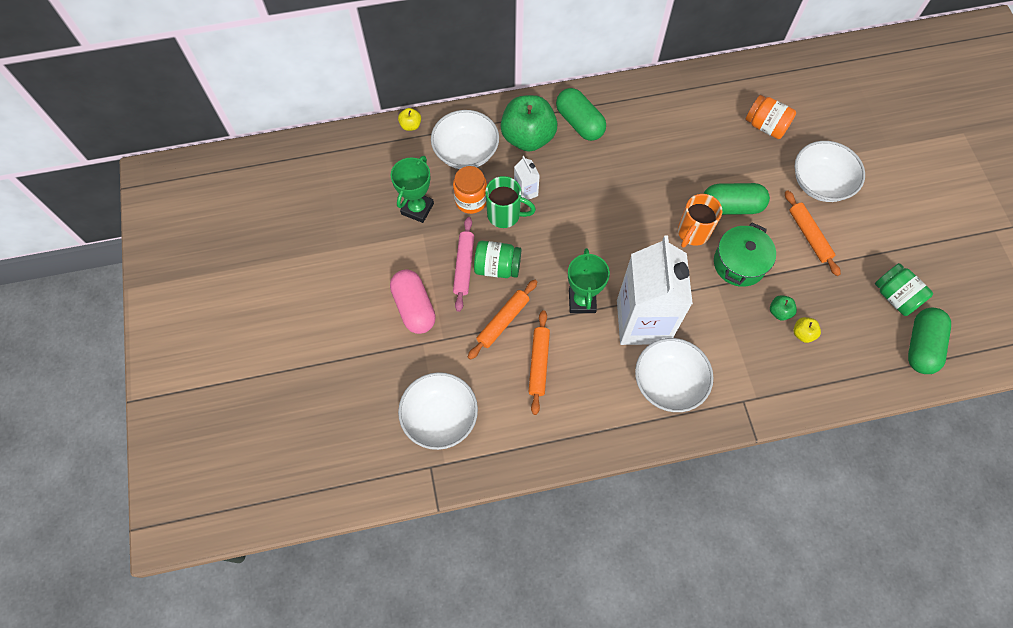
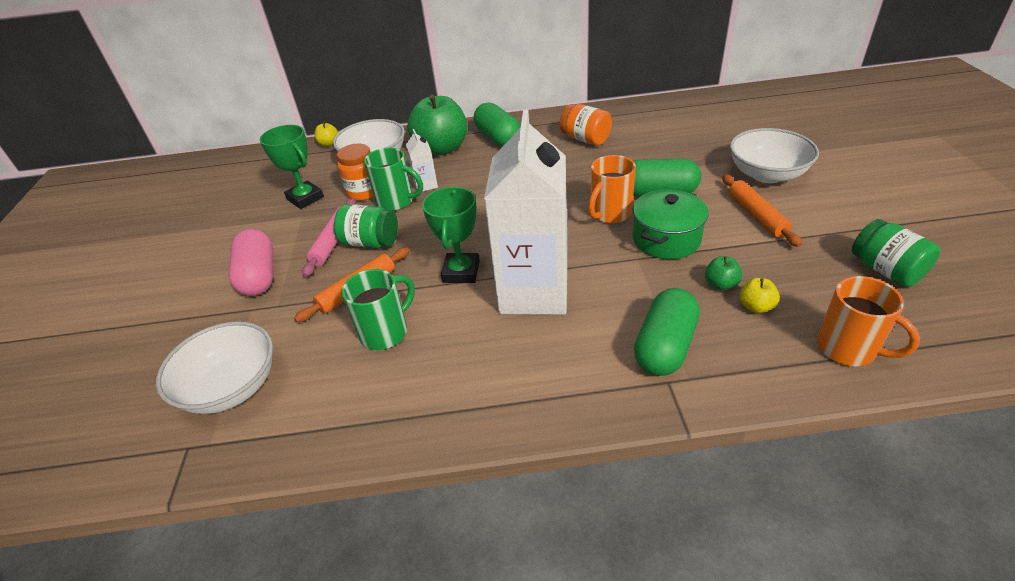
camera: 10 degrees right, 25 degrees down
(417, 209) = (305, 198): green trophy -> green trophy turned 75 degrees counterclockwise
(538, 364) = (386, 332): orange rolling pin -> green mug
(668, 382) = (558, 356): white bowl -> none
(765, 126) = (699, 136): orange jar -> orange jar (585, 139)
(859, 370) = (848, 349): none -> orange mug
(921, 346) = (940, 323): green capsule -> green capsule (665, 347)

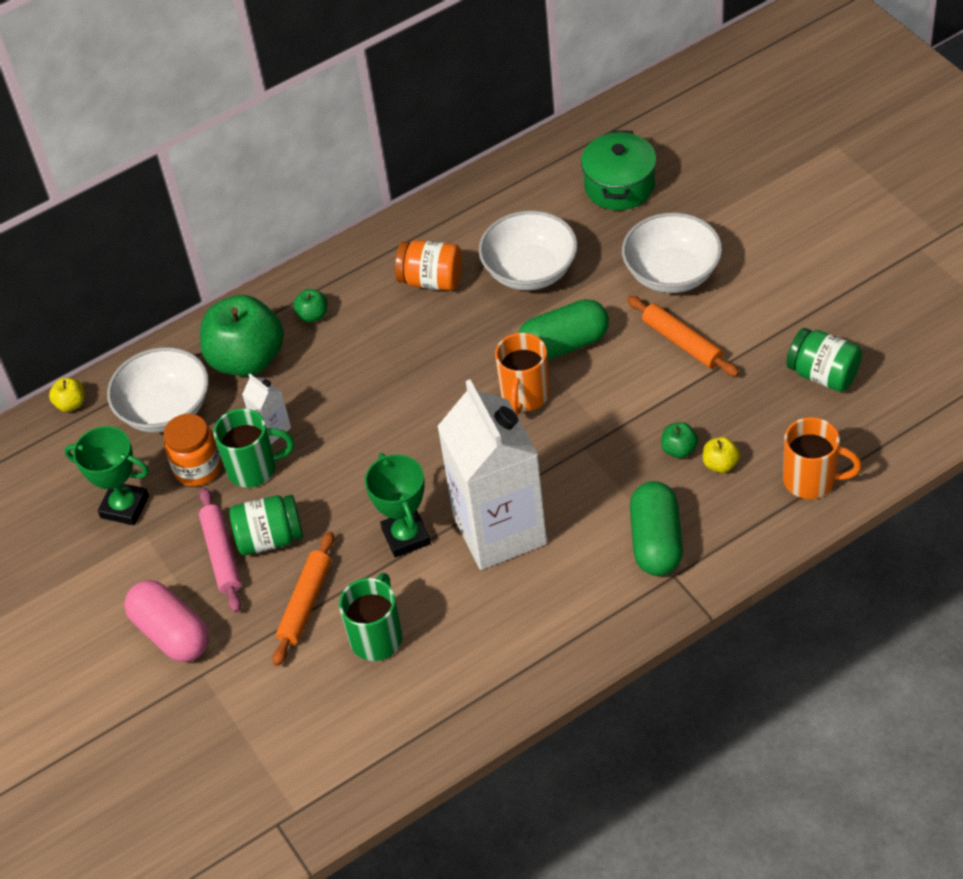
camera: 25 degrees left, 10 degrees up
(231, 387) = (265, 757): white bowl -> white bowl (530, 270)
(498, 138) = (313, 315): green capsule -> green apple
(666, 239) = (602, 410): green pot -> green pot (619, 186)

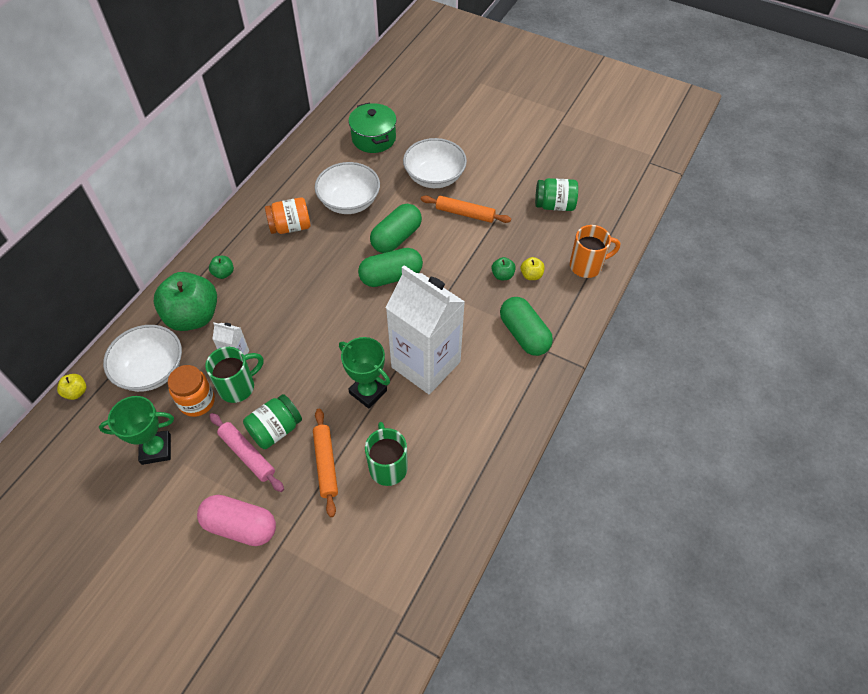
camera: 35 degrees left, 5 degrees up
(524, 396) = (391, 276): orange mug -> green capsule

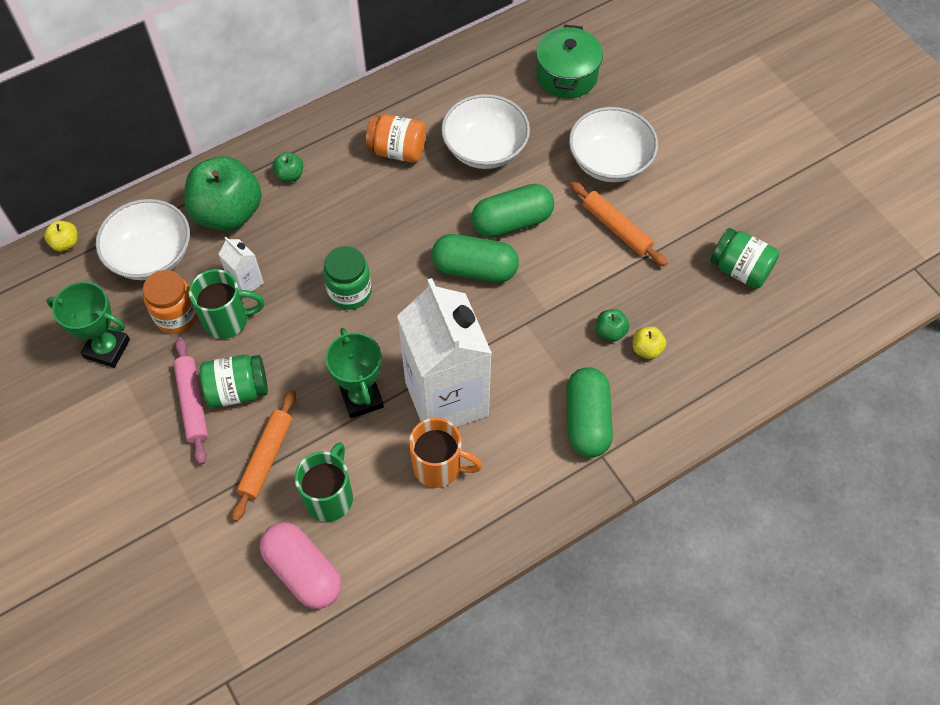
camera: 30 degrees right, 5 degrees up
(240, 526) = (141, 479): pink capsule -> pink capsule (303, 571)
(315, 328) = (350, 292): none -> green jar
(587, 266) = (727, 371): orange mug -> orange mug (439, 467)

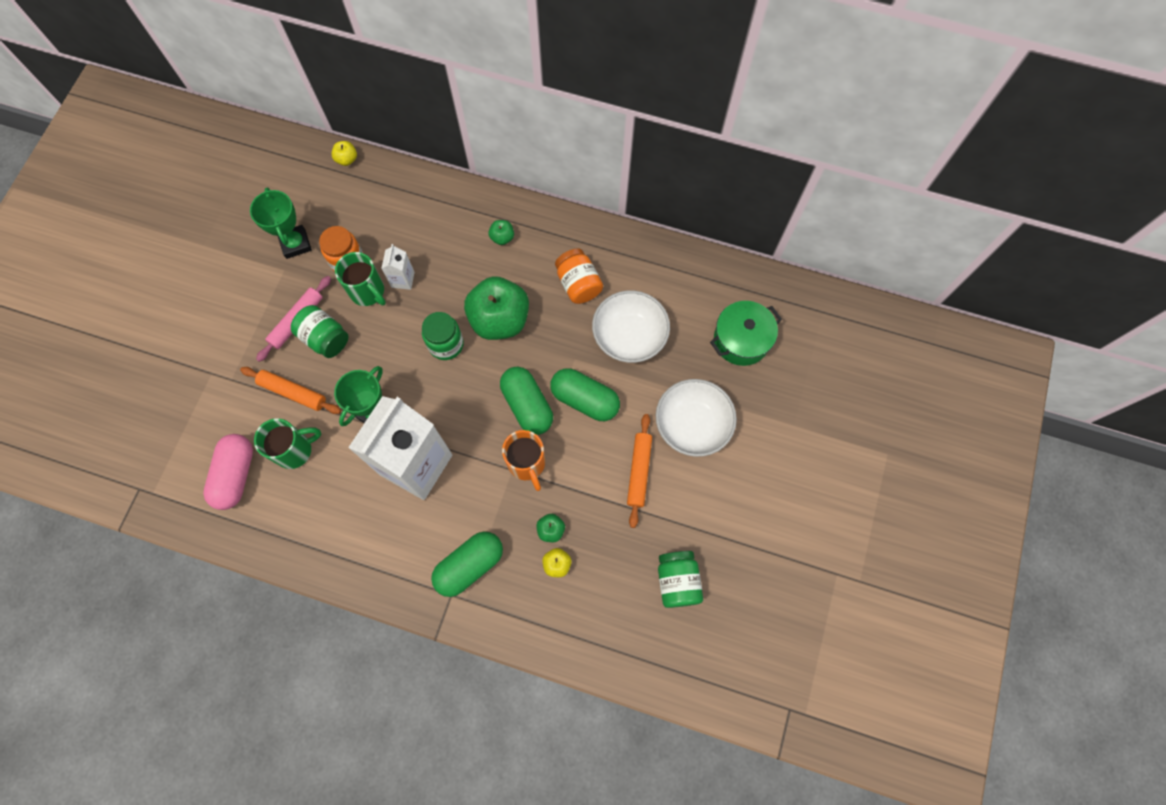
camera: 50 degrees right, 10 degrees up
(151, 255) = (377, 211): white bowl -> none
(228, 213) = (443, 227): green apple -> green apple (500, 320)
(266, 458) = (293, 392): orange rolling pin -> orange rolling pin turned 45 degrees clockwise
(439, 467) = (364, 498): orange mug -> orange mug (527, 464)

